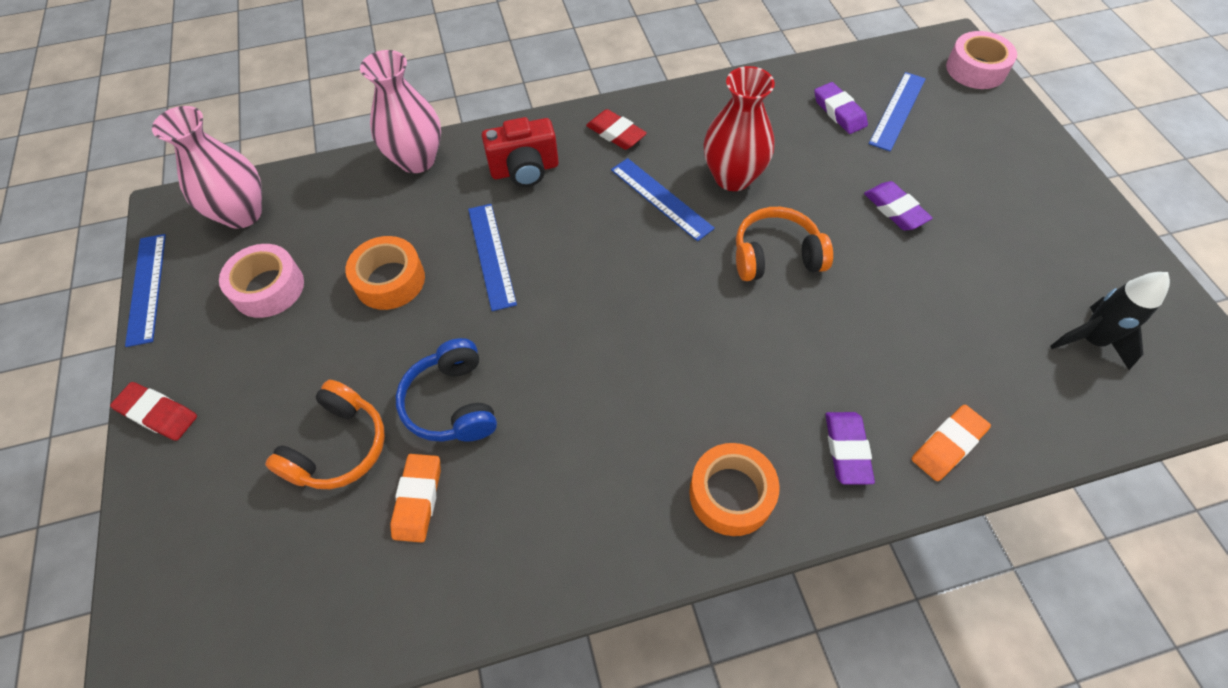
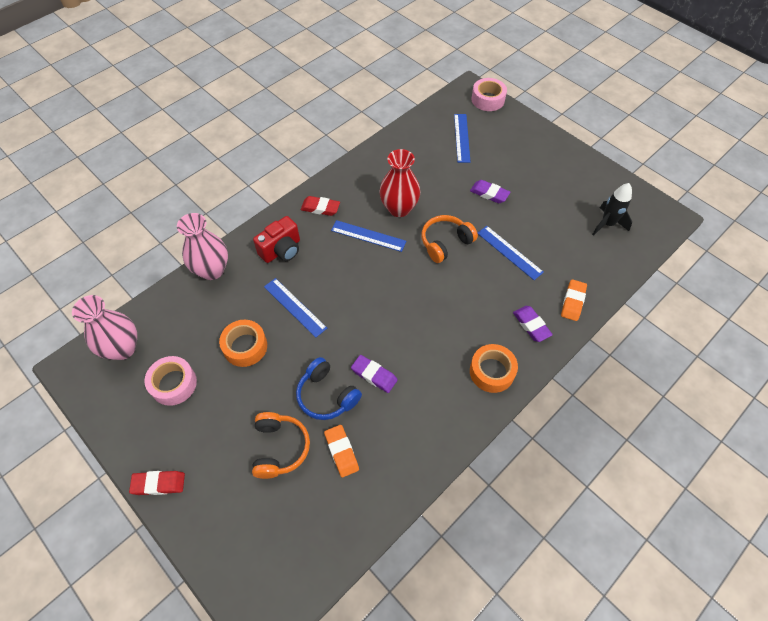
camera: 30 degrees left, 0 degrees up
(147, 288) = (93, 419): blue ruler -> blue ruler (509, 252)
(839, 112) = (433, 149): purple eraser -> purple eraser (374, 375)

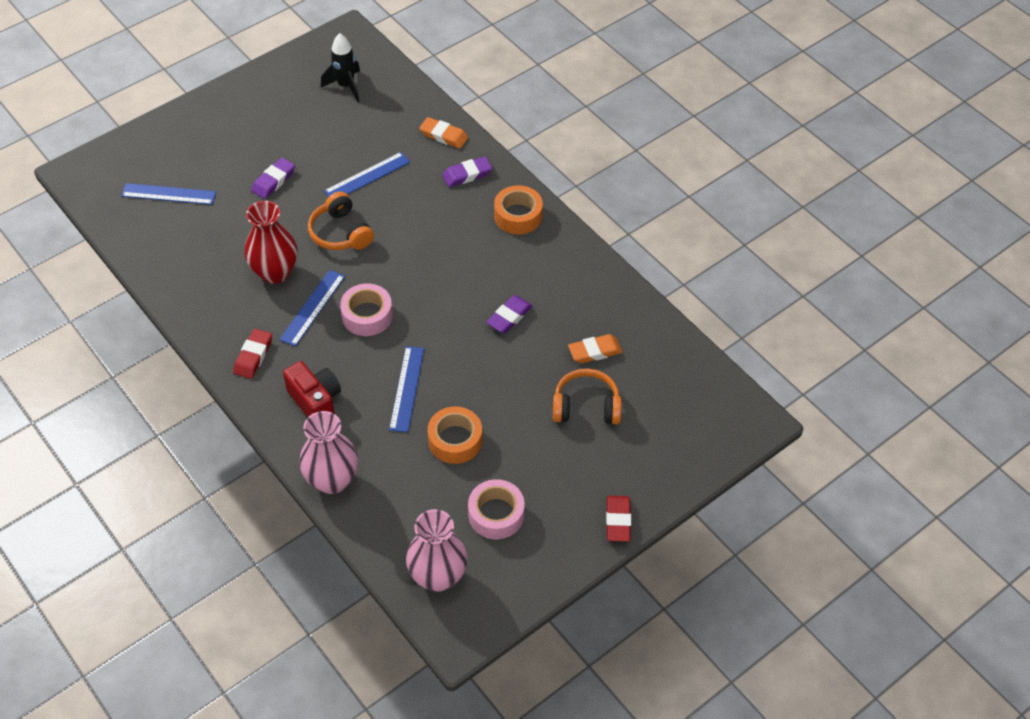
camera: 85 degrees left, 5 degrees down
(295, 307) = (406, 388): blue ruler -> blue ruler turned 45 degrees counterclockwise
(327, 395) = (528, 361): blue headphones -> none
(488, 99) = (104, 157): pink tape -> pink tape (367, 315)

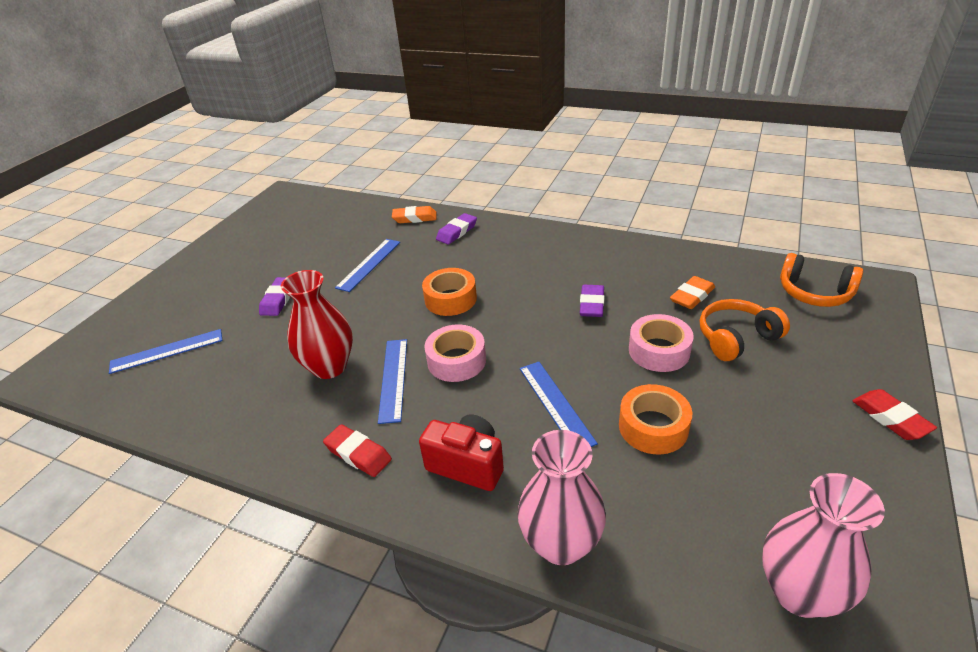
camera: 25 degrees left, 15 degrees down
(253, 356) = (358, 454): red eraser -> red eraser turned 45 degrees counterclockwise
(340, 233) = (375, 310): orange headphones -> orange headphones (814, 292)
(346, 86) = (304, 220): black rocket -> none
(496, 514) = (775, 478): pink tape -> pink tape (659, 351)
(518, 216) = (525, 239): orange tape -> orange tape (450, 299)

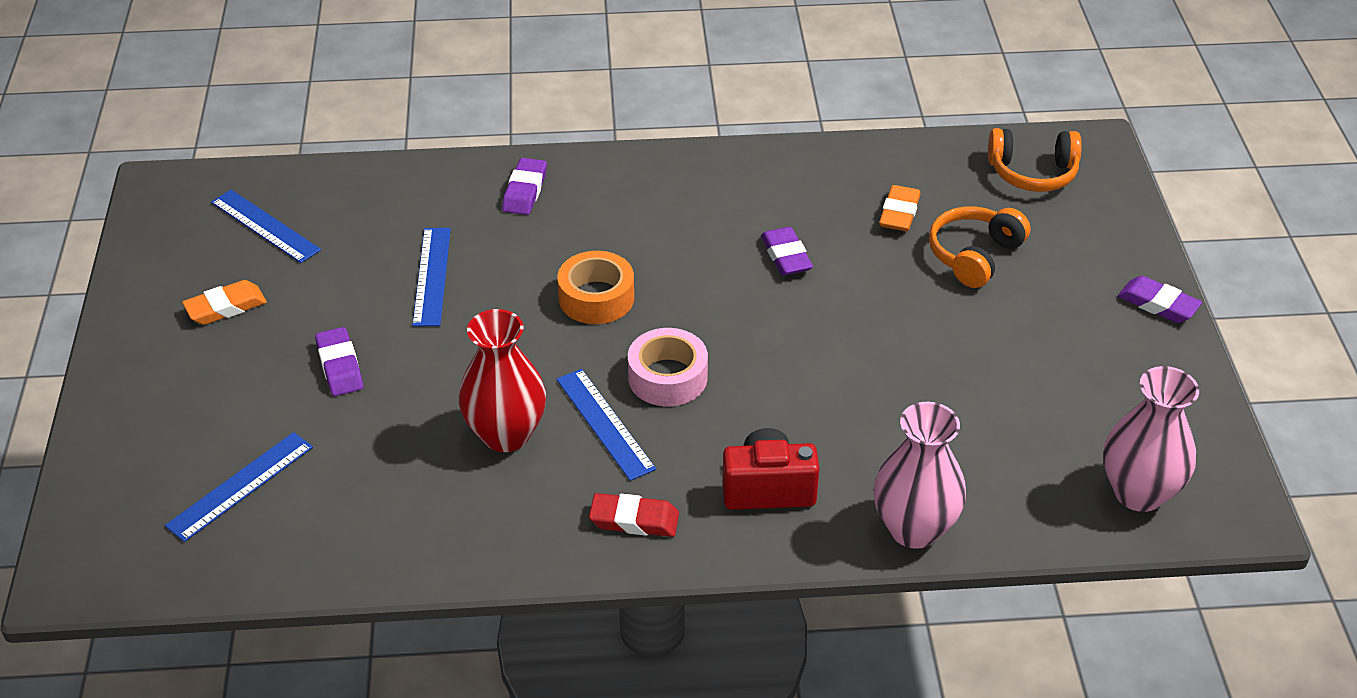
camera: 30 degrees left, 5 degrees up
(415, 218) = (439, 182): orange eraser -> orange eraser (226, 307)
(555, 404) = (821, 393): blue ruler -> blue ruler (265, 226)
(653, 427) = (938, 385): orange tape -> none
(659, 351) = (898, 295): pink tape -> none
(890, 418) = (1158, 304): red eraser -> purple eraser

